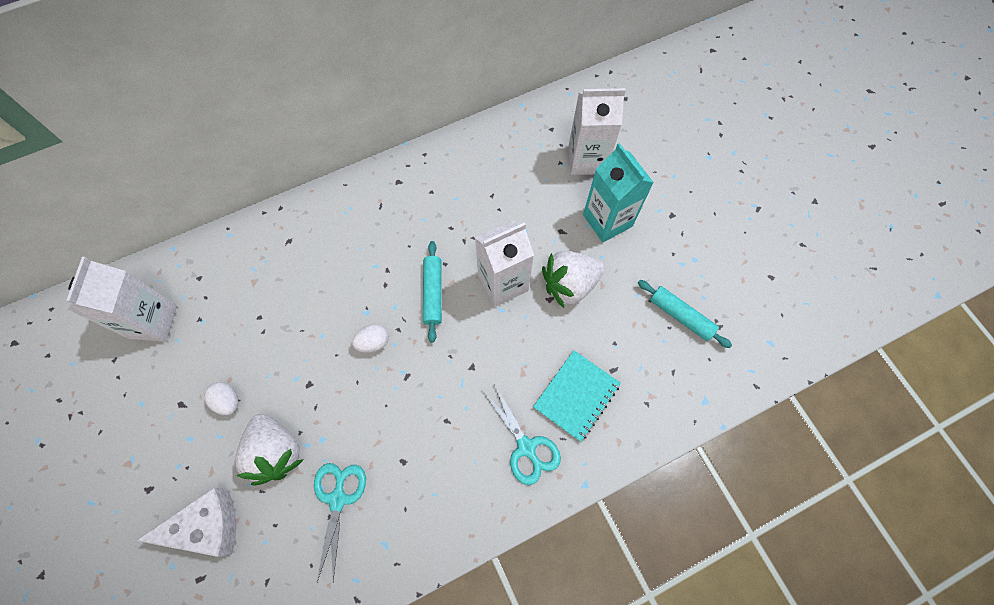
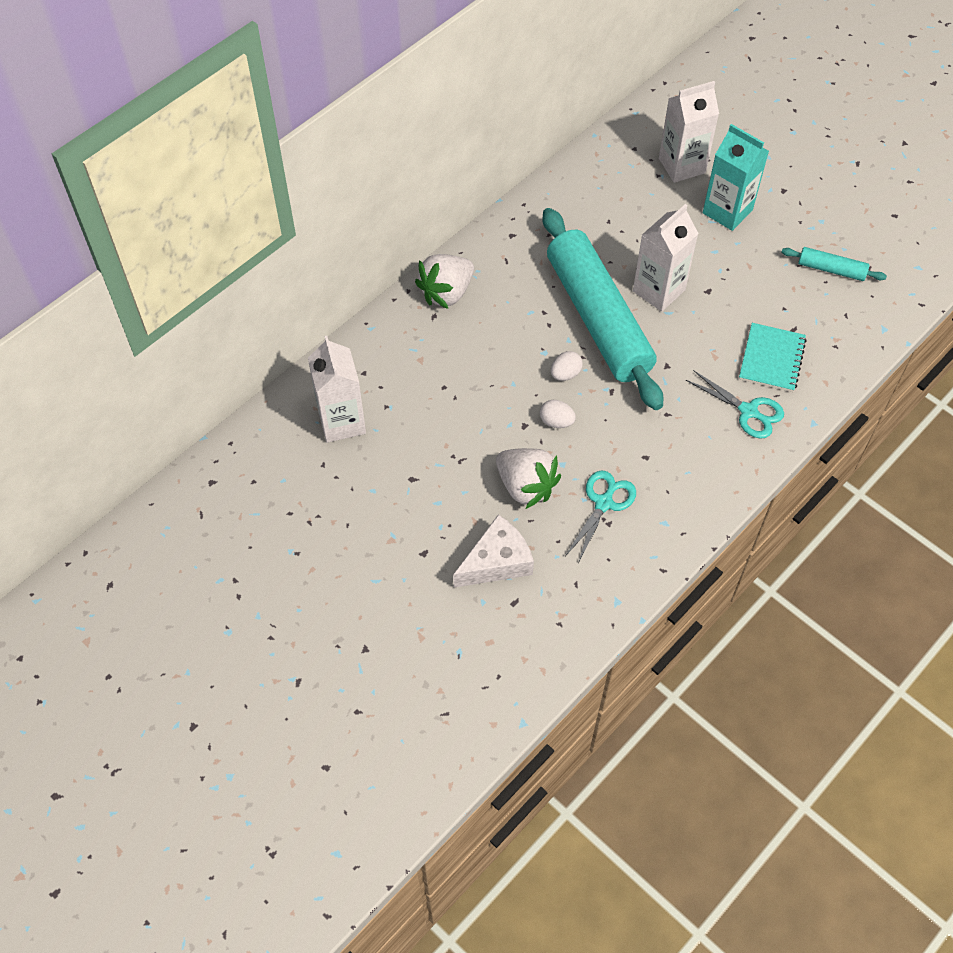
camera: 20 degrees left, 10 degrees down
(228, 401) = (456, 462): white egg -> white egg (556, 421)
(338, 499) = (603, 503): turquoise scissors -> turquoise scissors turned 45 degrees clockwise
(433, 293) = (598, 318): turquoise rolling pin -> turquoise rolling pin, size x2.43
(570, 285) = (720, 274): white strawberry -> white strawberry (446, 293)

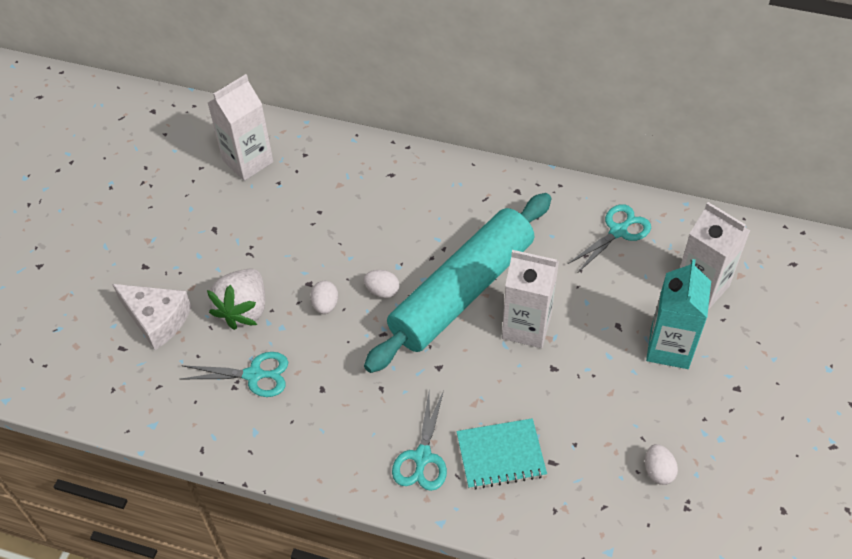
camera: 65 degrees right, 5 degrees down
(446, 293) = (421, 173): white strawberry -> none
(597, 189) = (618, 231): none -> turquoise scissors
(831, 269) = (658, 471): turquoise rolling pin -> white egg

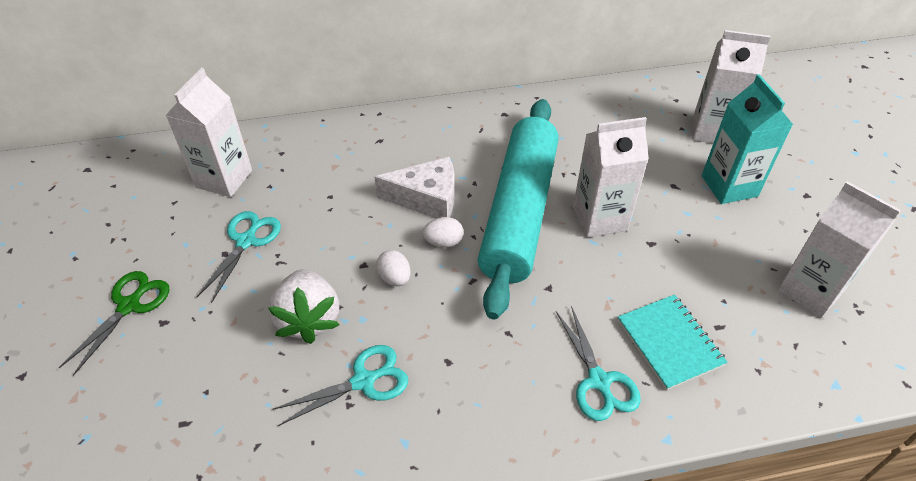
camera: 30 degrees left, 5 degrees down
(128, 243) = (129, 306): none -> green scissors
(157, 319) = (211, 372): white cheese -> white cheese (427, 198)
(501, 455) = (669, 342): turquoise notebook -> turquoise notebook turned 75 degrees counterclockwise
(618, 231) = (612, 114): turquoise scissors -> turquoise scissors (246, 241)
(658, 471) = (810, 291): white egg -> white carton

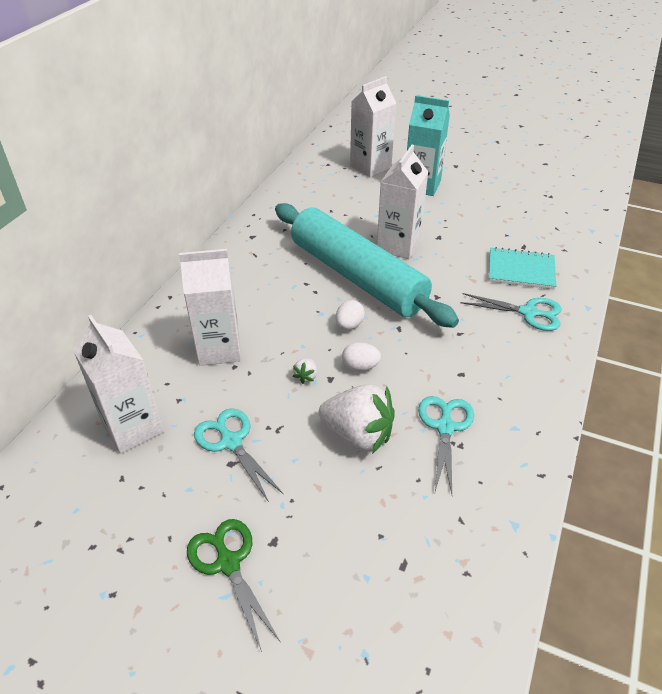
camera: 55 degrees left, 5 degrees down
(353, 247) = (306, 376): none -> white strawberry
(427, 198) = (296, 313): white cheese -> none
(810, 291) = (524, 203): white carton -> white carton (219, 349)

